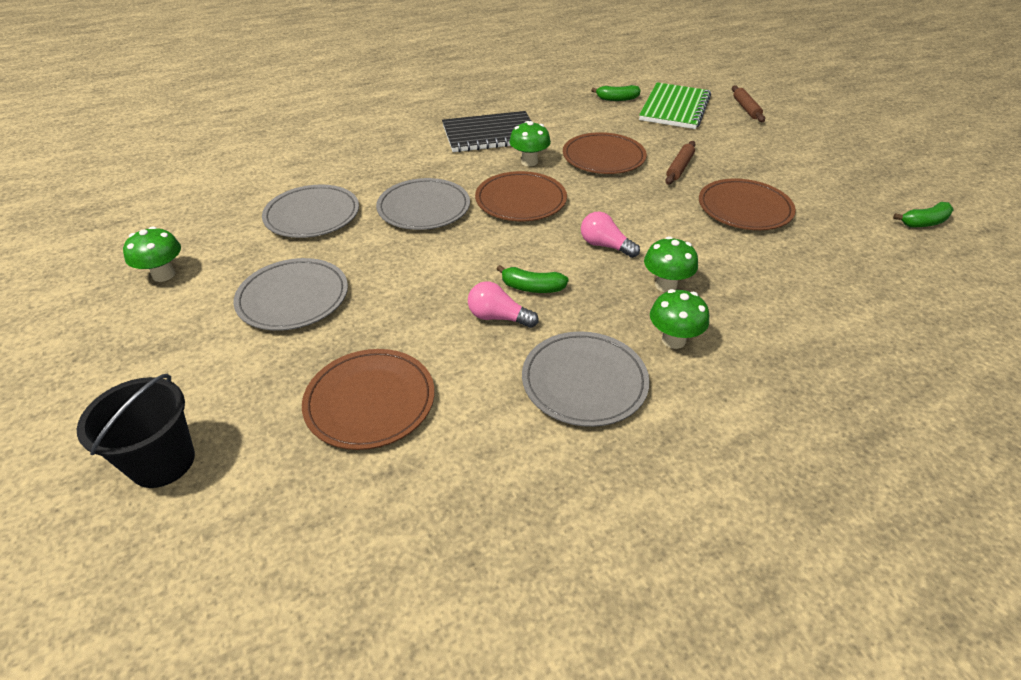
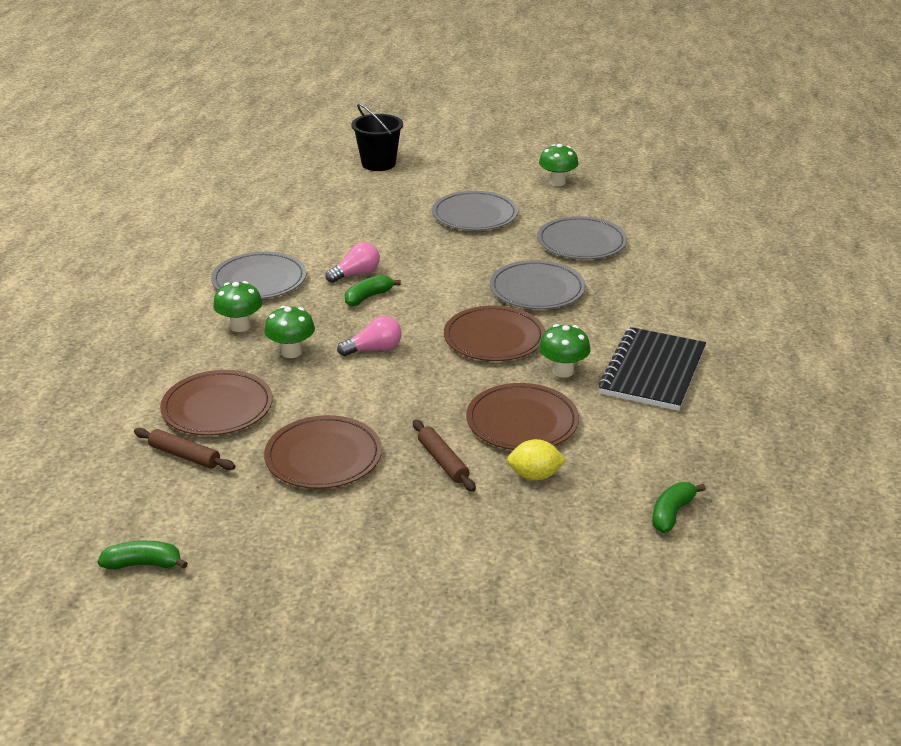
camera: 125 degrees right, 10 degrees down
(370, 401) = (344, 216): brown plate -> brown plate (217, 407)
(645, 138) = (535, 475): none -> yellow lemon
(674, 108) = (594, 551): green notebook -> none
(746, 108) = (526, 626): brown rolling pin -> brown rolling pin (184, 456)
(924, 222) = (144, 564): green banana -> green banana turned 75 degrees clockwise

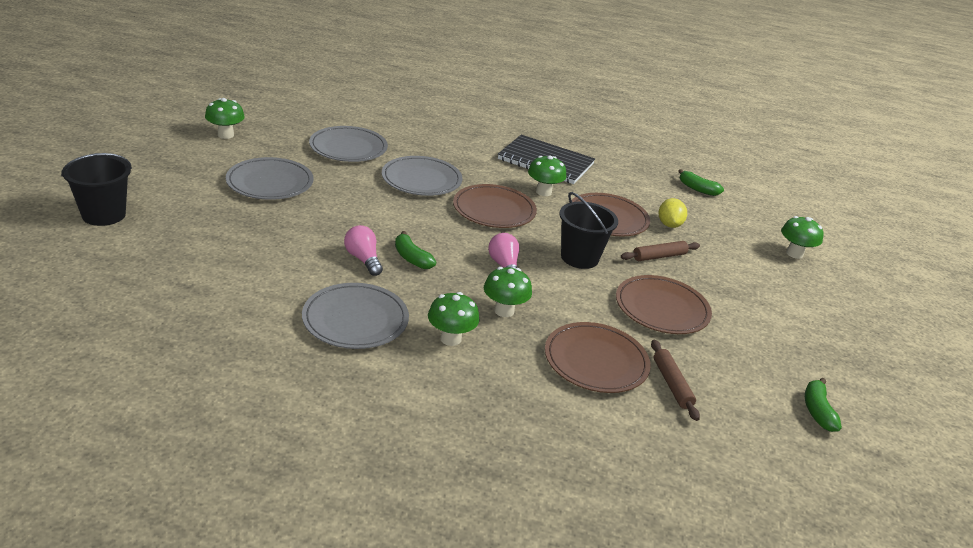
camera: 90 degrees left, 0 degrees up
(184, 456) = (672, 384): brown rolling pin -> brown rolling pin turned 45 degrees counterclockwise
(412, 398) = (579, 258): none -> black bucket
(513, 603) = (794, 254): none -> green mushroom

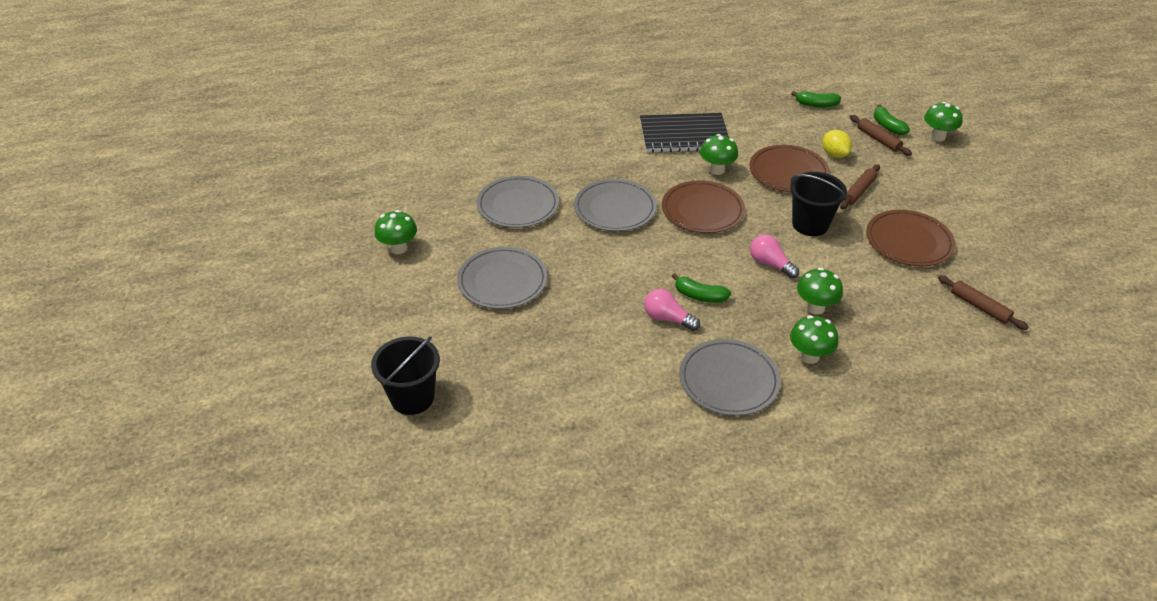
camera: 25 degrees left, 10 degrees up
(596, 361) = (917, 316): brown plate -> none
(728, 232) = (878, 139): none -> brown rolling pin
(817, 411) = (1077, 275): green banana -> green banana (887, 126)

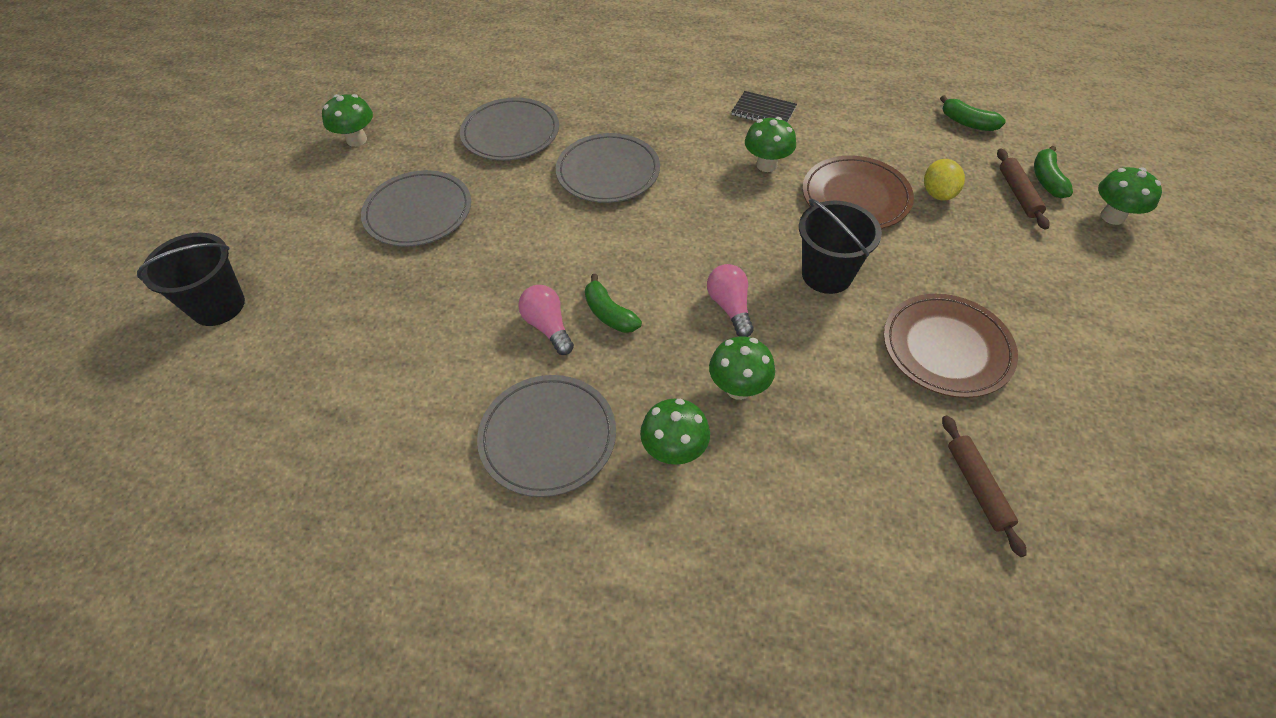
camera: 30 degrees right, 10 degrees up
(684, 135) = (763, 111): black notebook -> black notebook, size x0.52
(702, 210) = (706, 208): brown plate -> none
(859, 191) = (932, 254): brown rolling pin -> none

